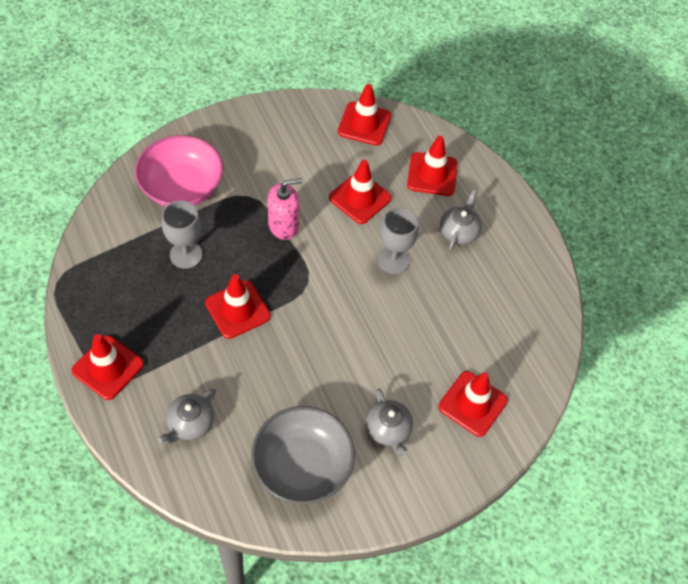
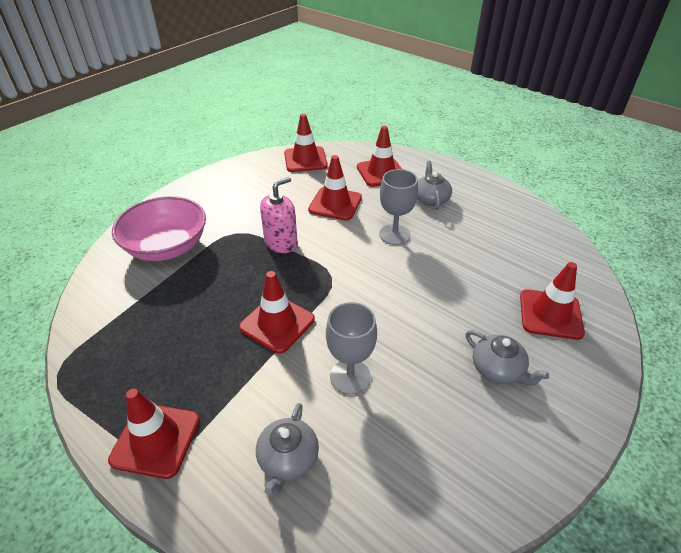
camera: 20 degrees left, 15 degrees down
(186, 254) = (197, 297): grey goblet -> grey goblet (350, 376)
(302, 466) = (442, 447): grey bowl -> none

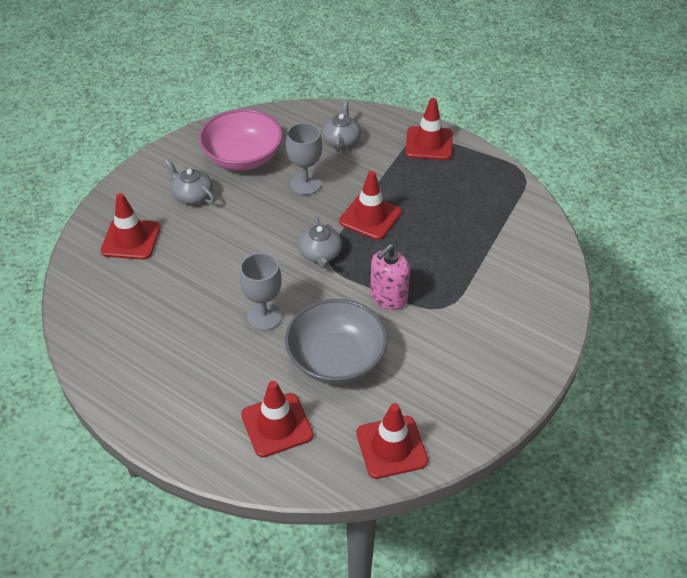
camera: 175 degrees right, 5 degrees up
(167, 247) = (508, 284): pink bowl -> pink bowl (243, 157)
(335, 204) = (336, 359): red traffic cone -> grey bowl
(431, 199) = (214, 376): grey teapot -> grey teapot (320, 254)

